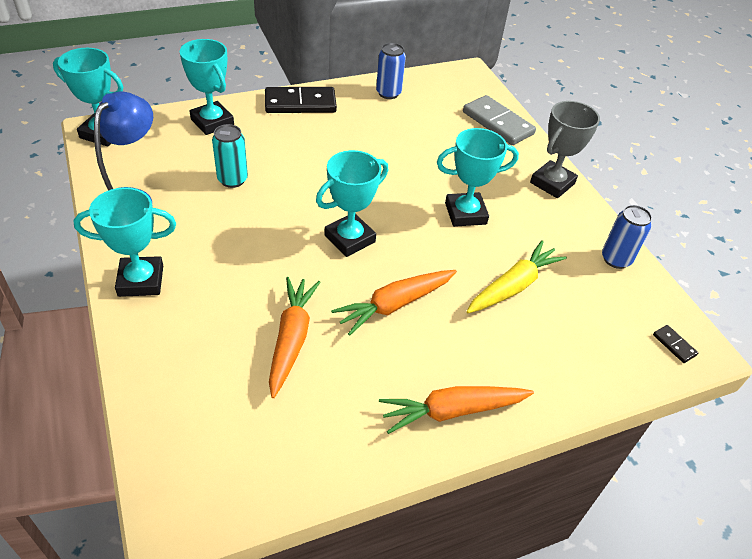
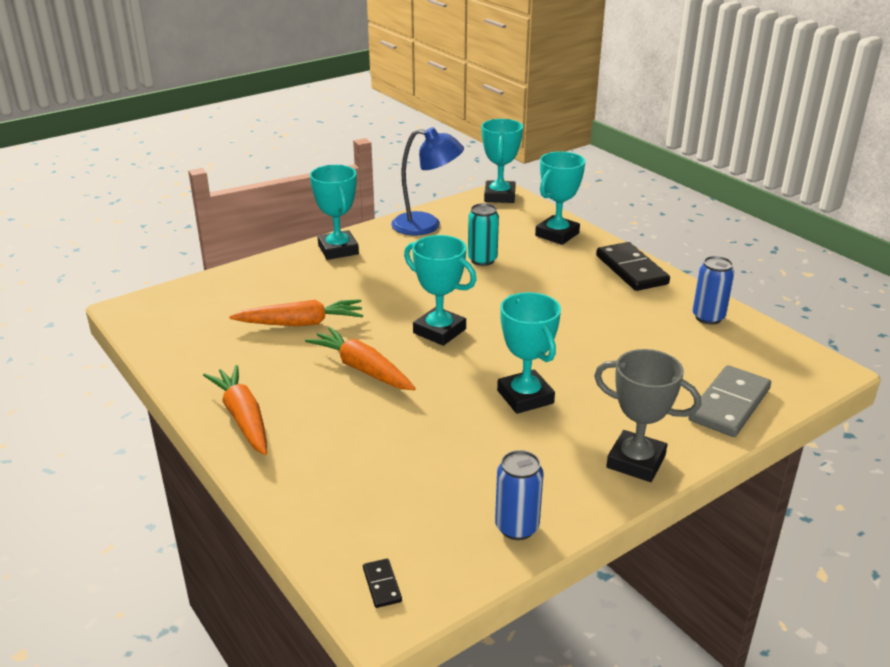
camera: 80 degrees right, 15 degrees down
(513, 286) = (424, 442): yellow carrot -> none
(674, 345) = (382, 585): black domino -> black domino turned 60 degrees counterclockwise

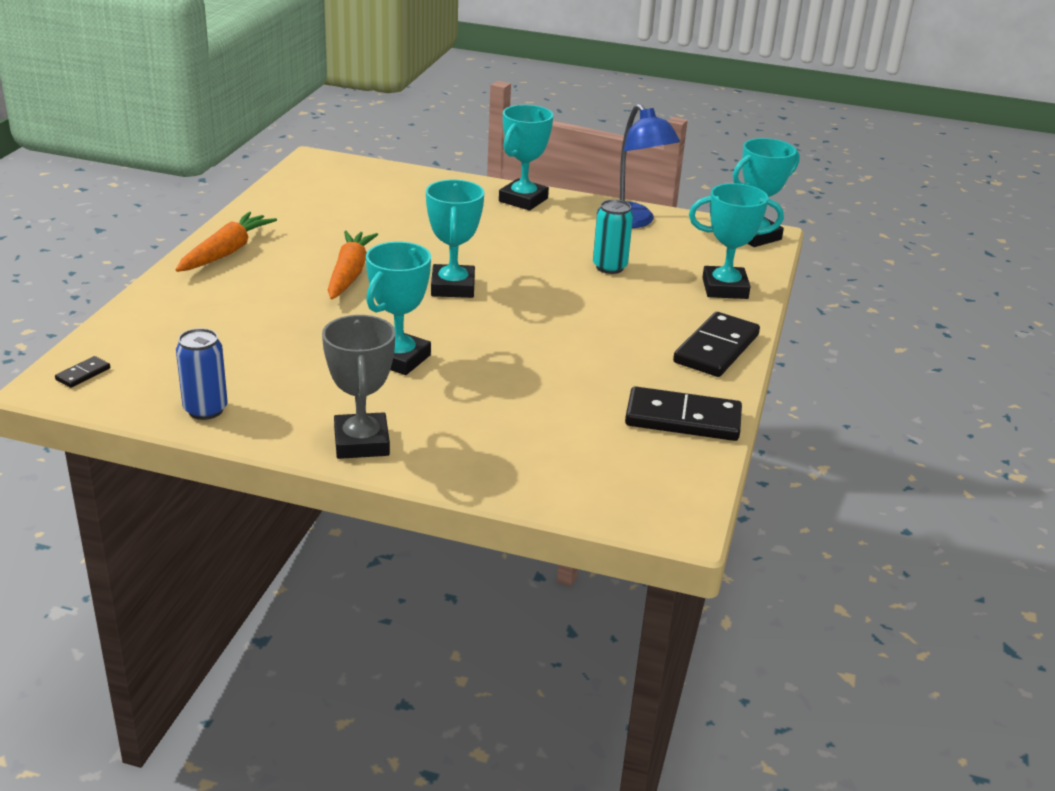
camera: 50 degrees right, 0 degrees up
(301, 323) = (383, 227): orange carrot -> none
(708, 317) = (683, 419): blue can -> black domino
(729, 405) = (522, 472): grey domino -> none

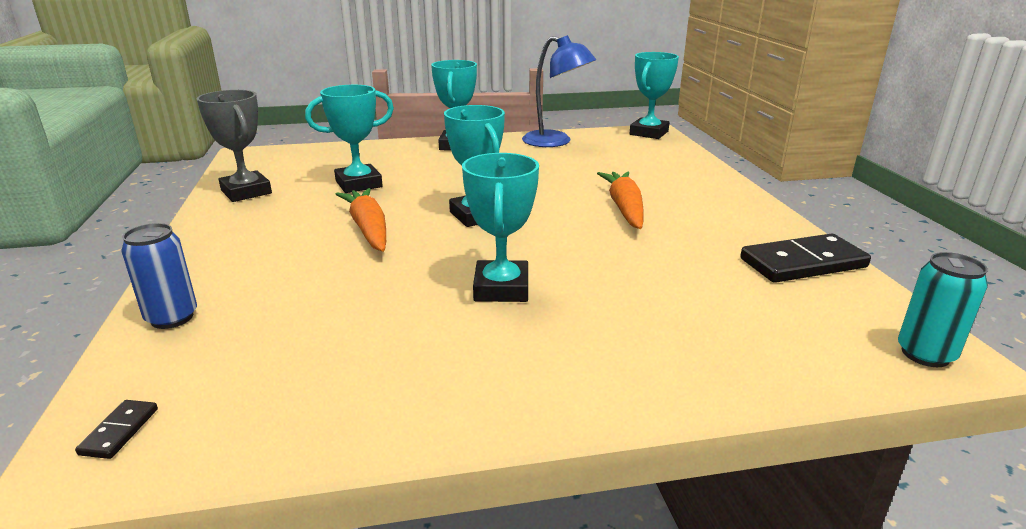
camera: 25 degrees left, 5 degrees down
(205, 410) = (339, 419): blue can -> blue can (172, 318)
(226, 252) = (218, 241): orange carrot -> orange carrot (624, 208)
(361, 442) = (567, 390): grey trophy -> grey trophy (246, 192)
(609, 267) = (582, 172): turquoise can -> turquoise can (925, 354)
(716, 349) = (739, 205): black domino -> none
(725, 288) = (680, 166): turquoise trophy -> turquoise trophy (359, 184)

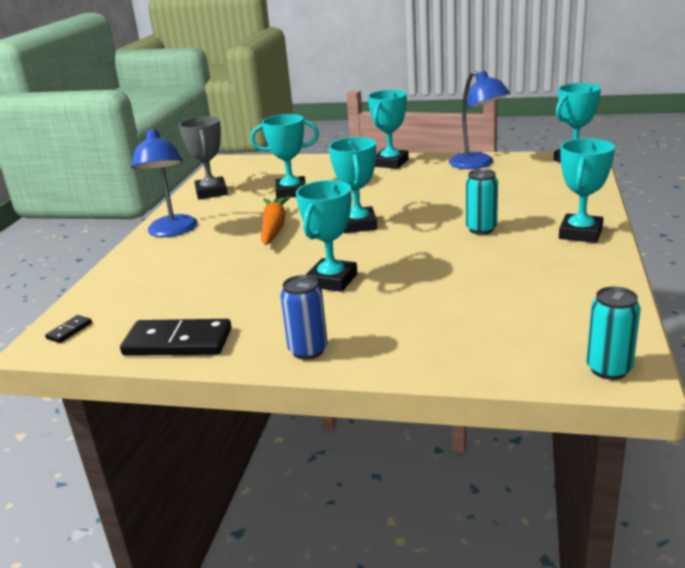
camera: 25 degrees right, 0 degrees up
(172, 318) = (123, 274): blue can -> blue can (308, 350)
(219, 247) = (172, 231): none -> blue lamp
(624, 208) = (481, 229): orange carrot -> turquoise can
(730, 203) = (580, 233): none -> turquoise trophy
(802, 263) = (588, 290): black domino -> black domino (178, 342)

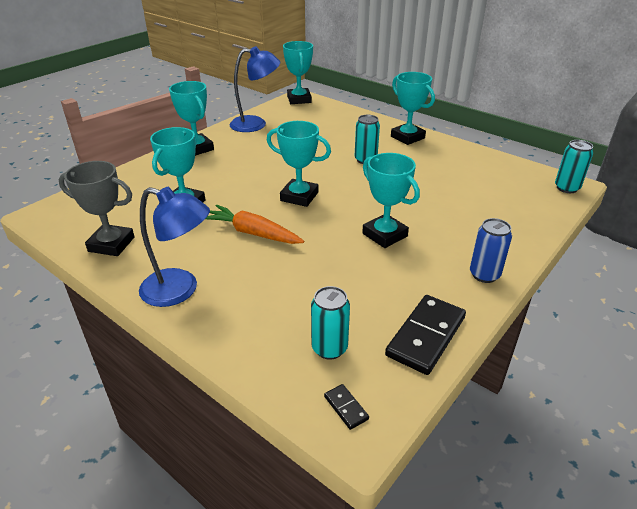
camera: 65 degrees left, 10 degrees up
(136, 304) = (329, 348): none -> turquoise can

